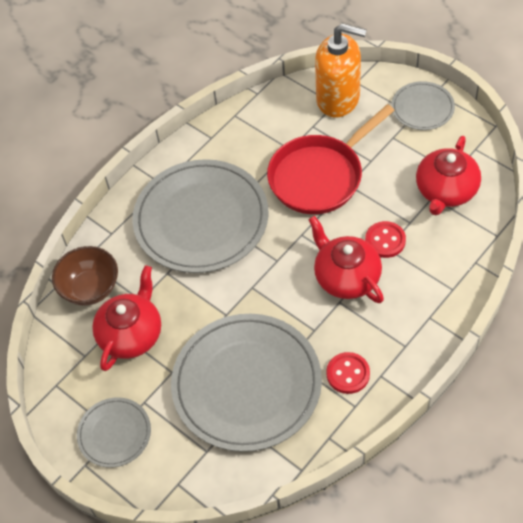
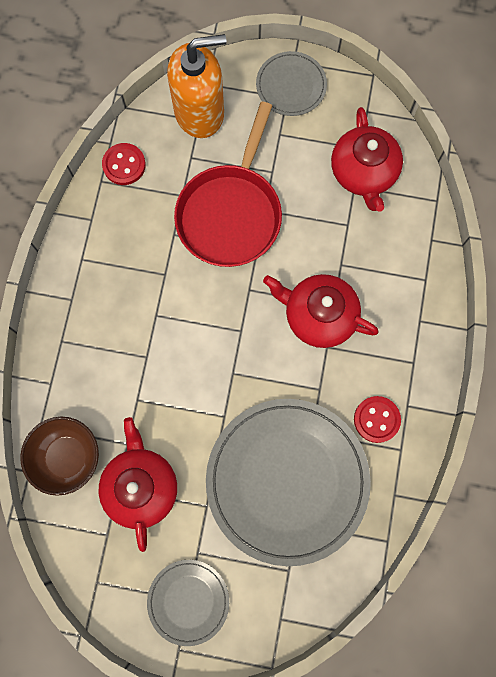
camera: 35 degrees left, 20 degrees up
(201, 219) = (137, 321): grey plate -> none
(385, 240) = (335, 257): red button -> red button (124, 165)

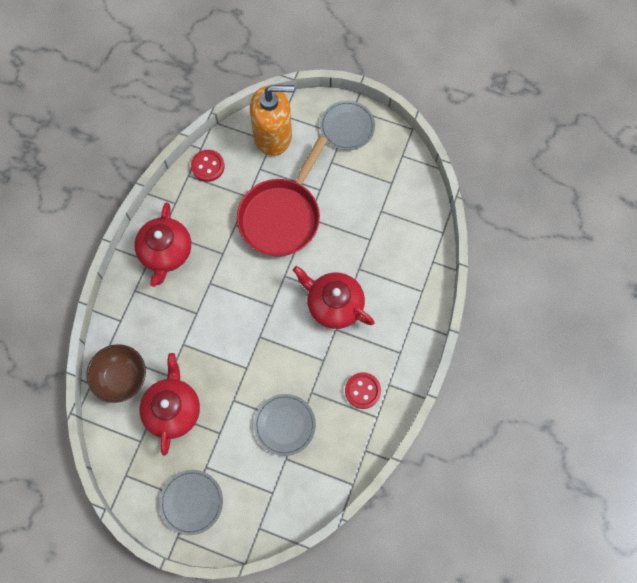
camera: 10 degrees right, 5 degrees down
(287, 480) = (285, 425): grey plate -> grey plate, size x0.49
(363, 173) = (390, 202): red teapot -> red teapot (166, 252)

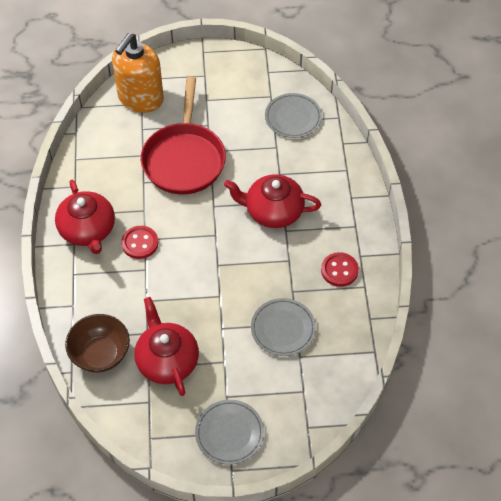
camera: 25 degrees left, 15 degrees down
(208, 166) = (91, 145): red button -> red button (140, 243)
(273, 136) = (140, 98): orange soap dispenser -> orange soap dispenser turned 150 degrees clockwise
(347, 127) = (205, 67): grey plate -> grey plate (293, 117)

